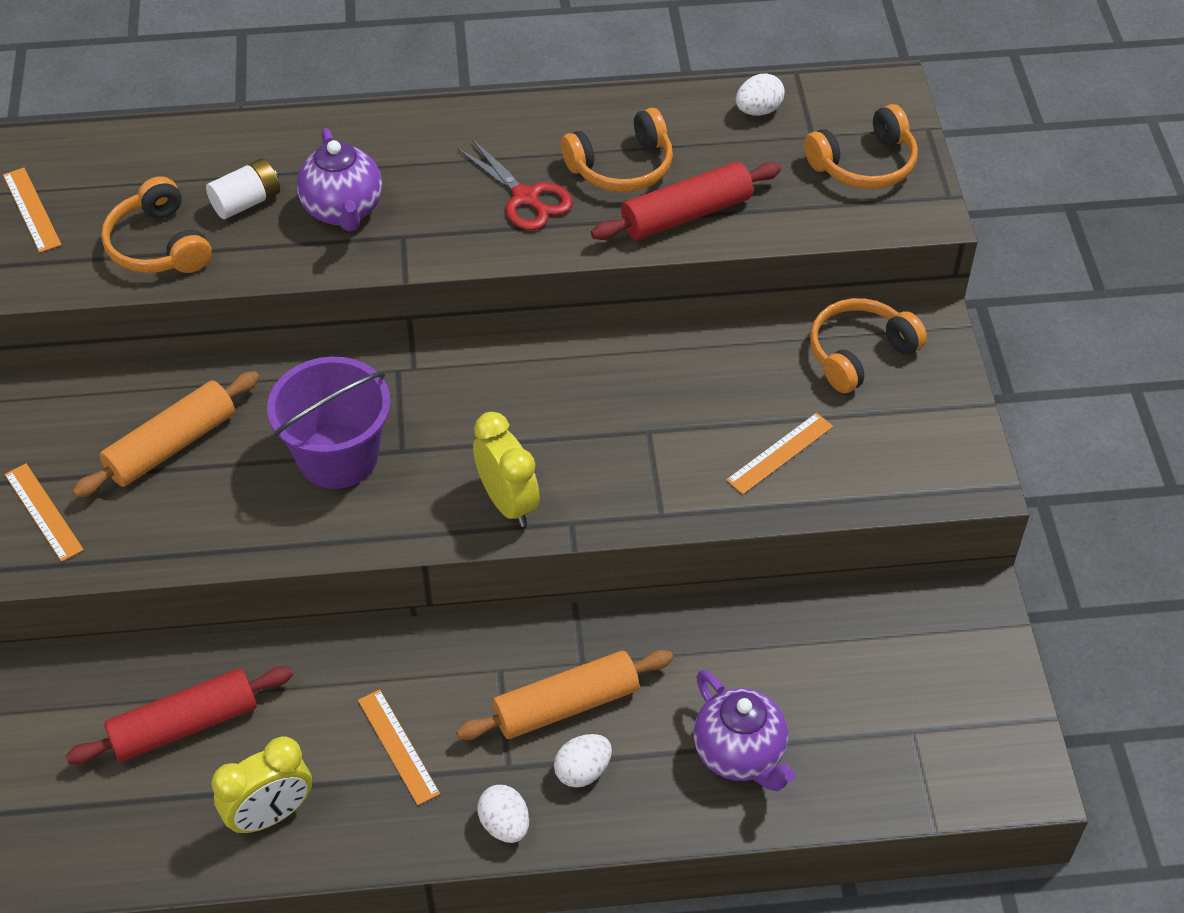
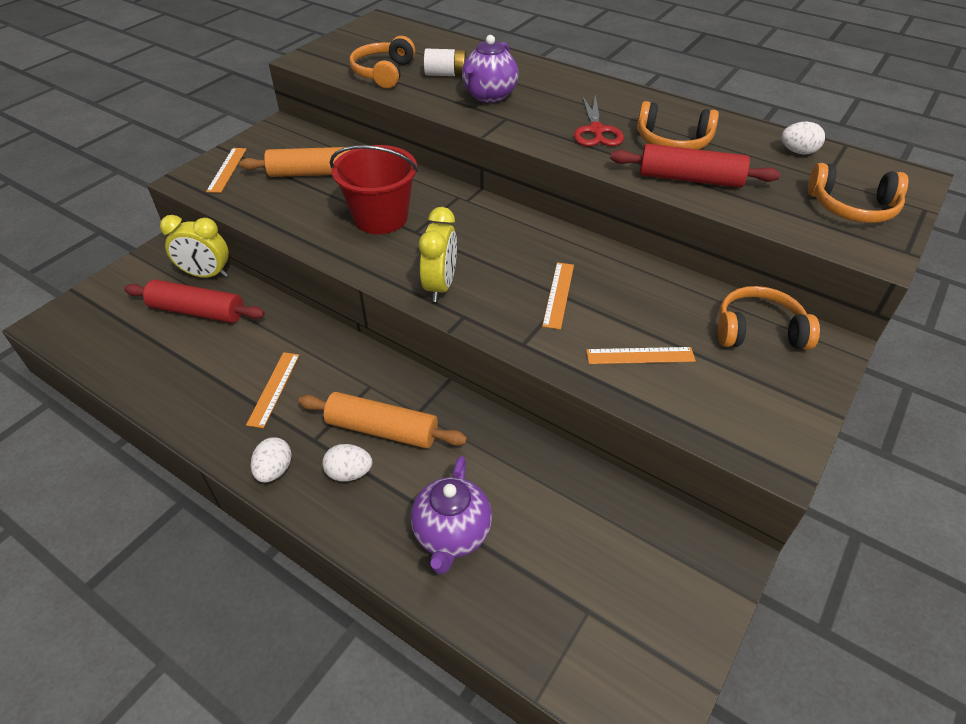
camera: 40 degrees right, 5 degrees down
(31, 210) = (349, 40): orange ruler -> orange ruler (558, 294)
(270, 815) = (178, 378): yellow clock -> yellow clock (206, 275)
(338, 457) = (380, 217): purple bucket -> red bucket

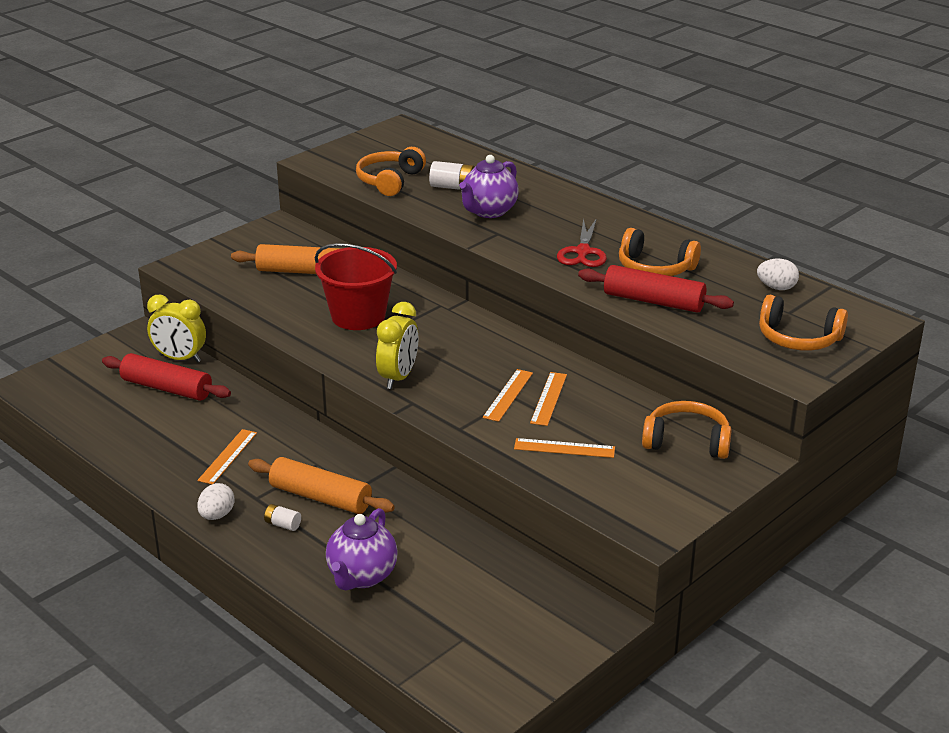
camera: 10 degrees right, 15 degrees down
(227, 170) = (217, 261): orange ruler -> orange ruler (548, 398)
(349, 473) = (283, 525): white egg -> white battery

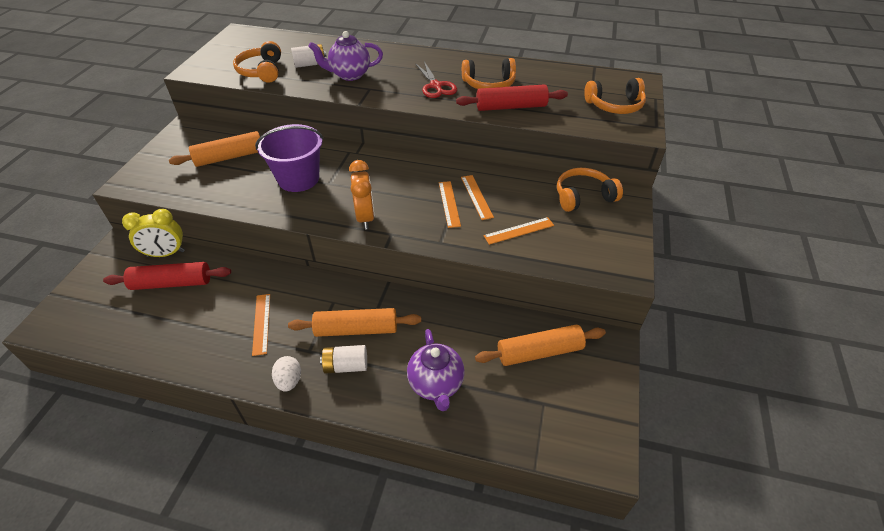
camera: 30 degrees left, 15 degrees up
(283, 525) = (346, 366): white battery -> white battery, size x1.60
(358, 316) = (298, 179): red bucket -> purple bucket
(398, 377) = (365, 217): yellow clock -> orange clock
(488, 211) = (349, 75): purple teapot -> purple teapot turned 75 degrees clockwise
(506, 594) = (539, 352): none -> orange rolling pin
(776, 287) = (568, 76): white egg -> none

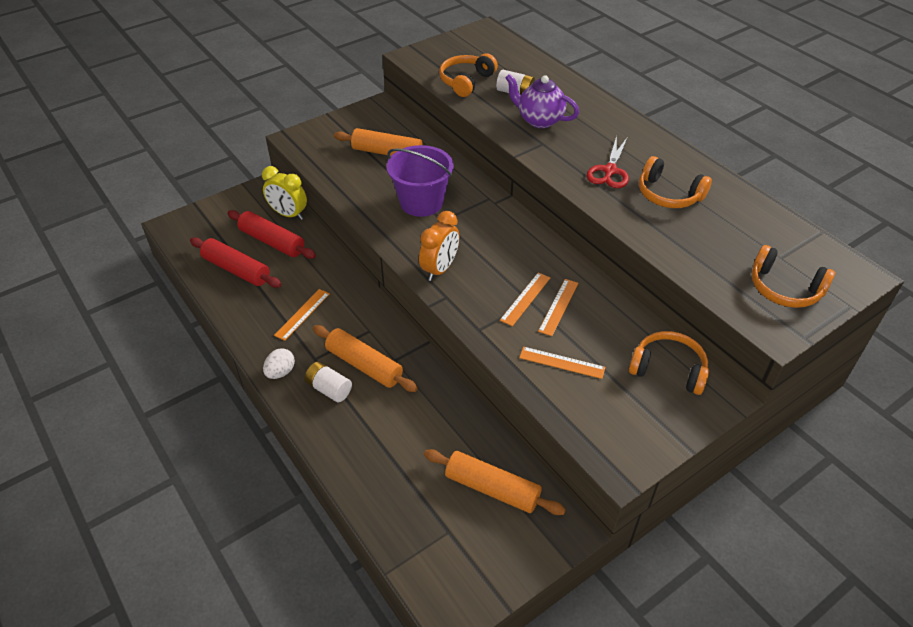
camera: 40 degrees right, 0 degrees up
(436, 385) = (379, 452): purple teapot -> none
(511, 107) = (661, 231): red rolling pin -> red rolling pin (236, 270)

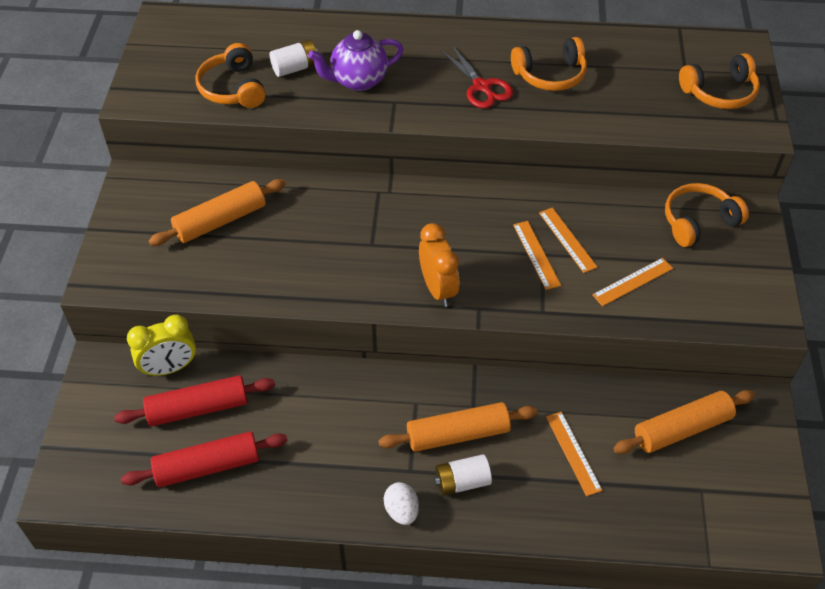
camera: 50 degrees left, 5 degrees up
(302, 314) = (338, 445): orange ruler -> orange ruler (573, 453)
(421, 202) = (328, 243): purple bucket -> none

